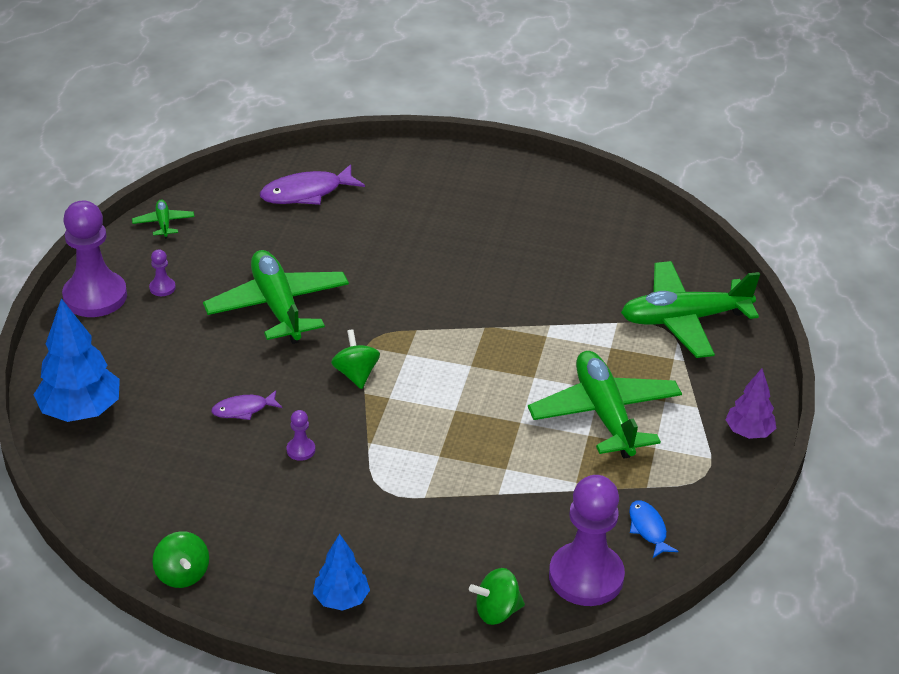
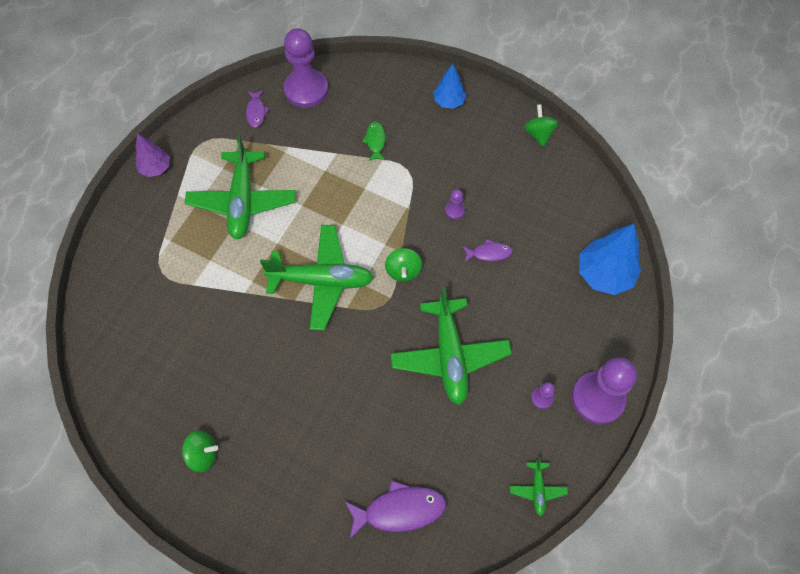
camera: 165 degrees left, 25 degrees up
(444, 519) = (375, 141): none -> green fish
(496, 611) = (364, 79): green spinning top -> green spinning top (203, 454)
(648, 529) = (256, 112): blue fish -> purple fish
(684, 319) = (141, 277): green plane -> green plane (321, 280)

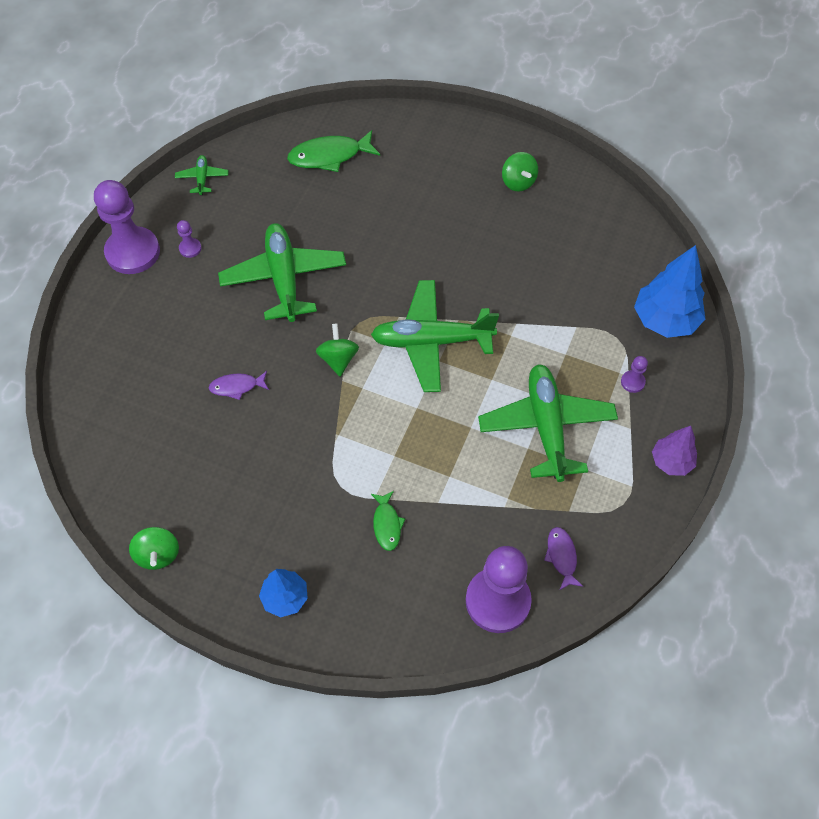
camera: 175 degrees right, 5 degrees down
(203, 454) = (518, 182): green spinning top -> green spinning top turned 105 degrees counterclockwise
(399, 510) = (329, 156): purple fish -> green fish
(454, 210) = (278, 435): purple pawn -> purple pawn (632, 382)
(604, 274) = (102, 373): blue tree -> blue tree (664, 320)

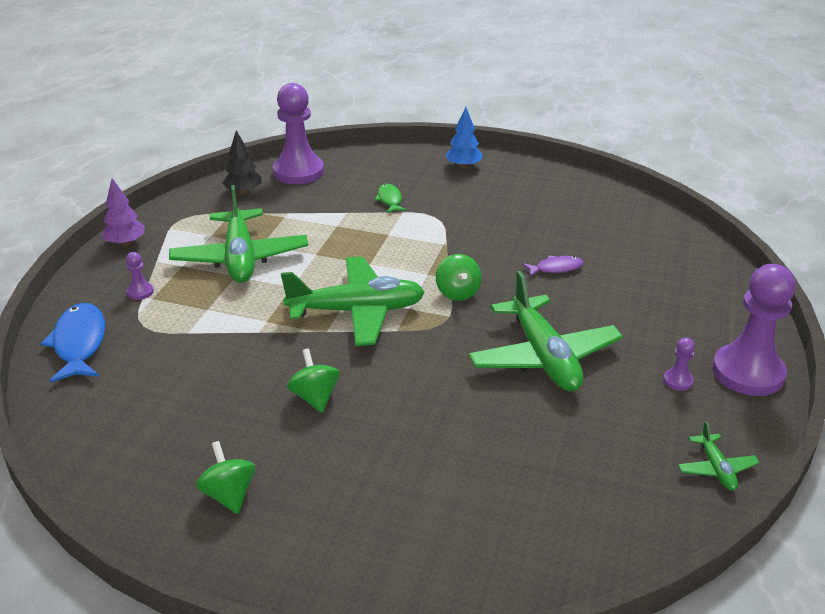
camera: 175 degrees right, 25 degrees down
(158, 554) = (572, 179): green spinning top -> green spinning top (315, 397)
(329, 156) = (534, 516): green fish -> none
(561, 557) = (243, 192): purple fish -> black tree
(664, 320) = (79, 343): blue tree -> blue fish

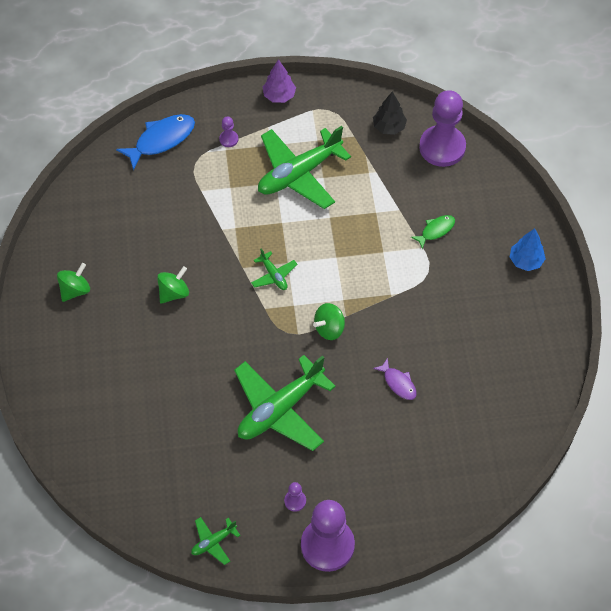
camera: 65 degrees right, 25 degrees up
(357, 311) = (273, 275): green plane -> green plane, size x0.45

